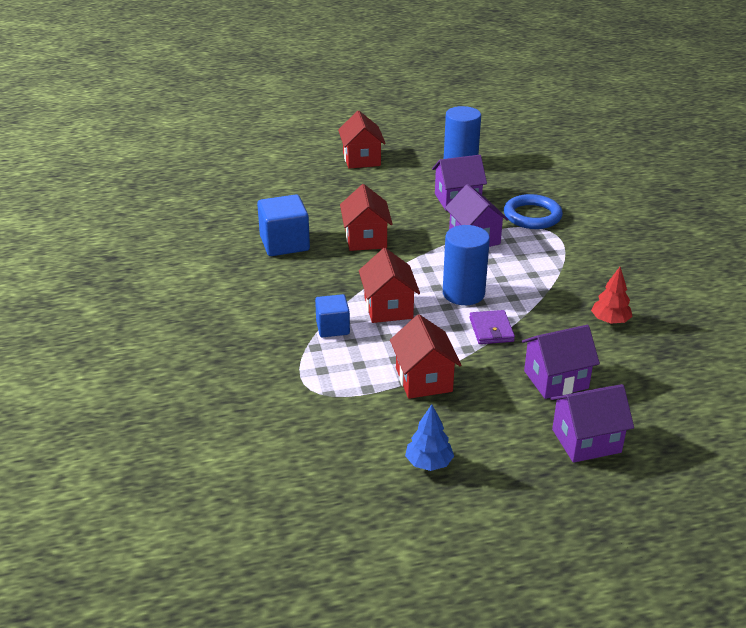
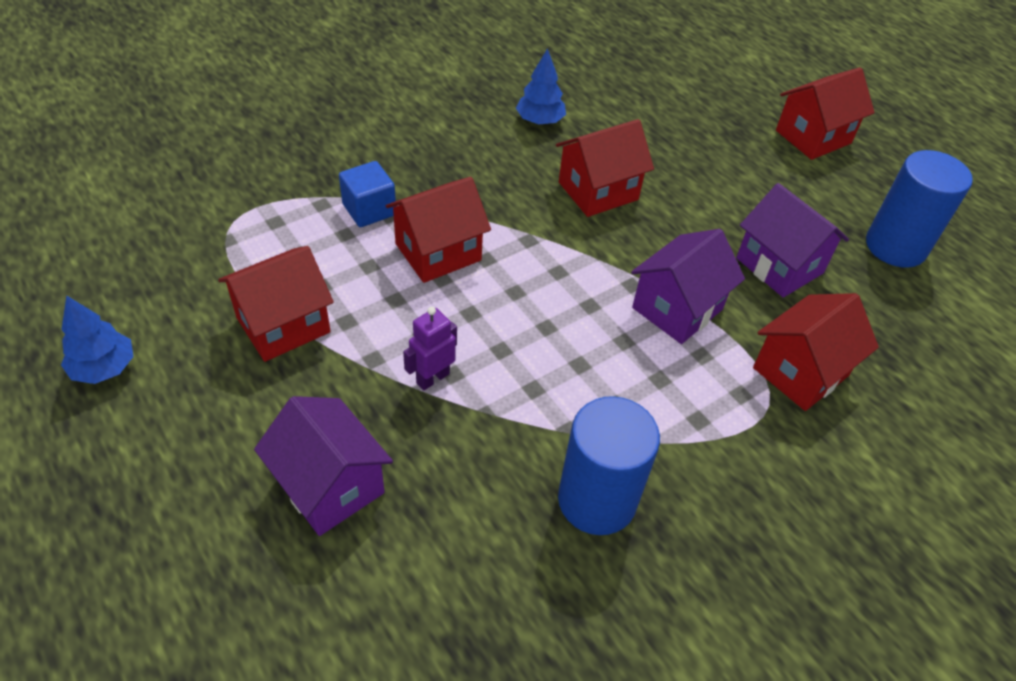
camera: 65 degrees right, 15 degrees up
(284, 243) = (540, 121): blue cube -> blue tree
(463, 293) = (513, 326): blue cylinder -> blue cylinder (597, 500)
(491, 330) = (432, 378): purple wallet -> purple robot
(532, 216) = (800, 371): blue ring -> red house
(586, 441) = (182, 553): purple house -> none
(610, 321) = (527, 542): red tree -> none

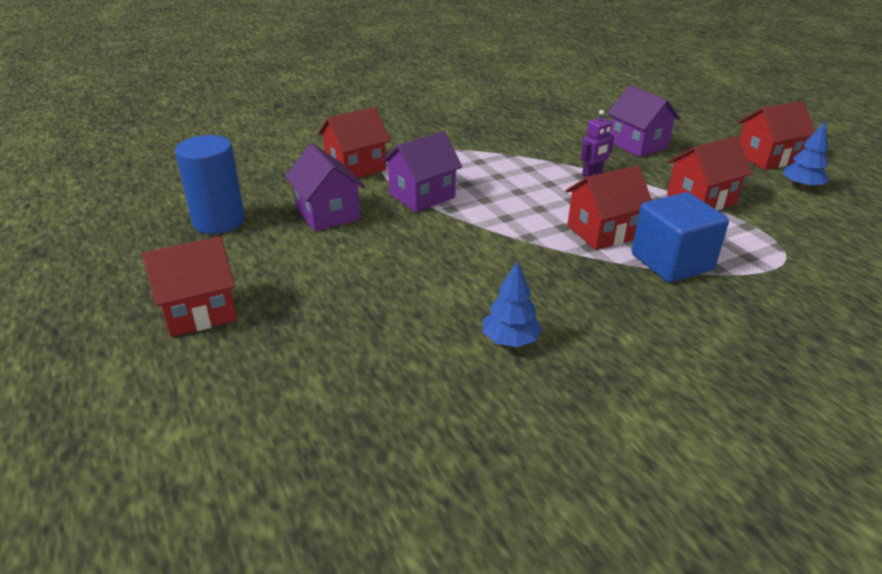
camera: 170 degrees left, 15 degrees down
(369, 210) = (671, 262): blue cube -> blue cube, size x1.61
(597, 500) = (497, 135): blue cylinder -> none
(598, 191) = (460, 269): red house -> red house (766, 158)

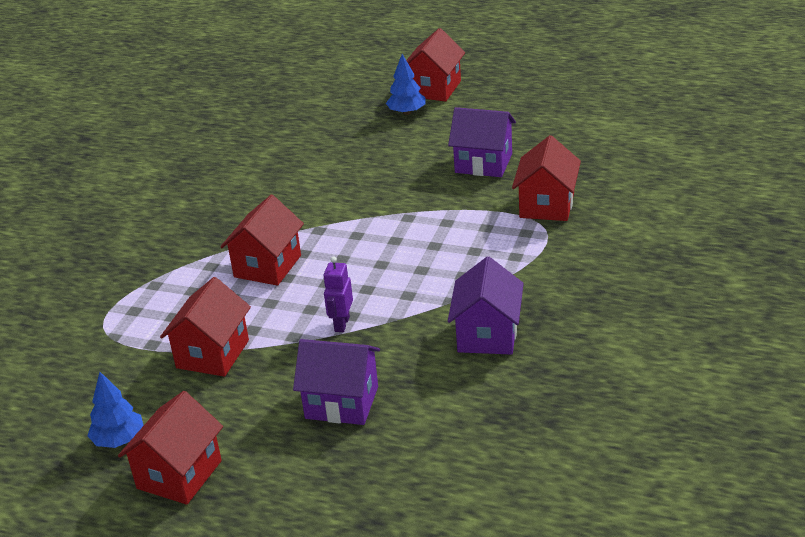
camera: 140 degrees right, 0 degrees up
(219, 221) = (538, 120): blue cylinder -> none
(422, 196) = (447, 214): purple house -> purple house (487, 335)
(510, 340) = (249, 166): blue tree -> blue tree (407, 112)
(671, 262) = (192, 270): blue cube -> none

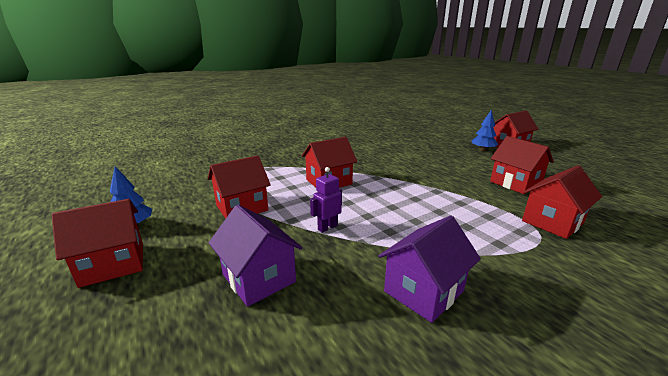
camera: 35 degrees right, 10 degrees down
(483, 163) = (515, 183): purple house -> red house

